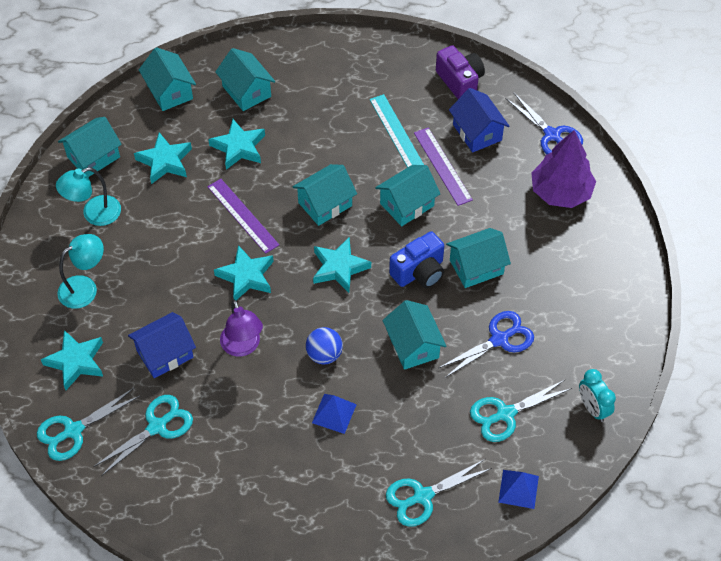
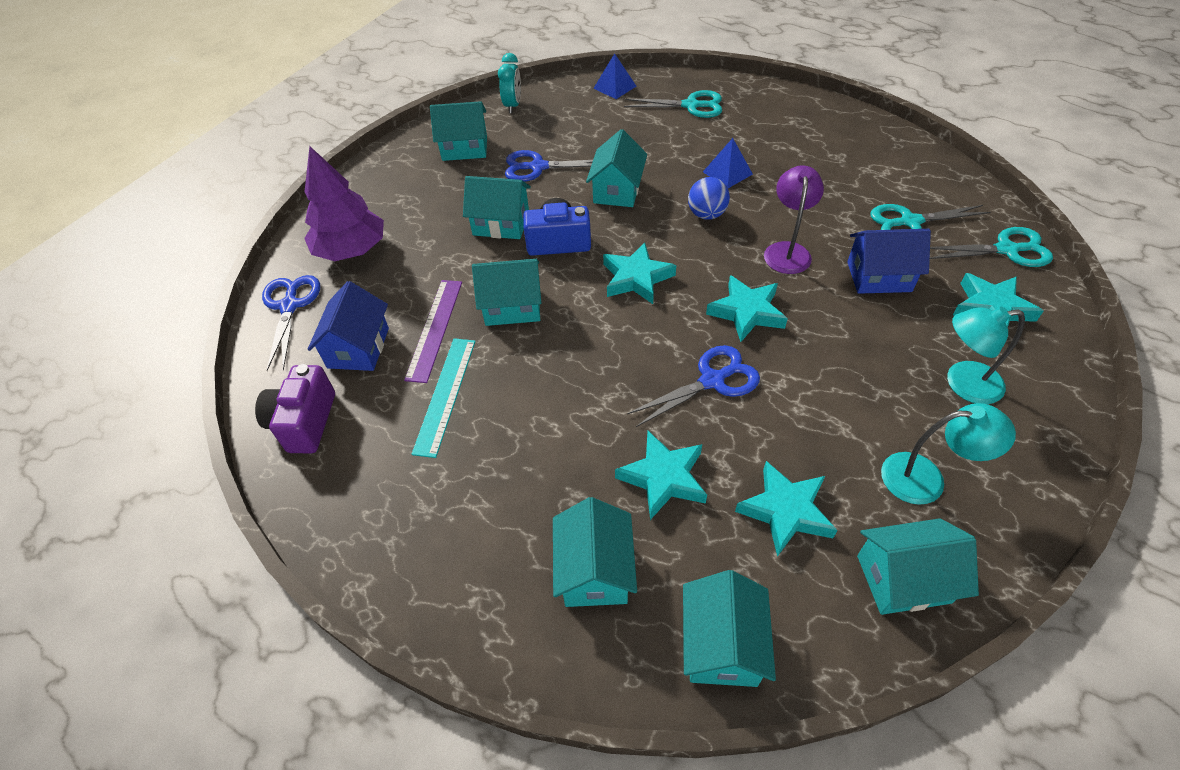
camera: 145 degrees left, 5 degrees down
(242, 215) = (712, 381): purple ruler -> blue scissors
(325, 204) = (602, 348): turquoise house -> turquoise house (464, 148)
(505, 414) = (582, 124): turquoise scissors -> none

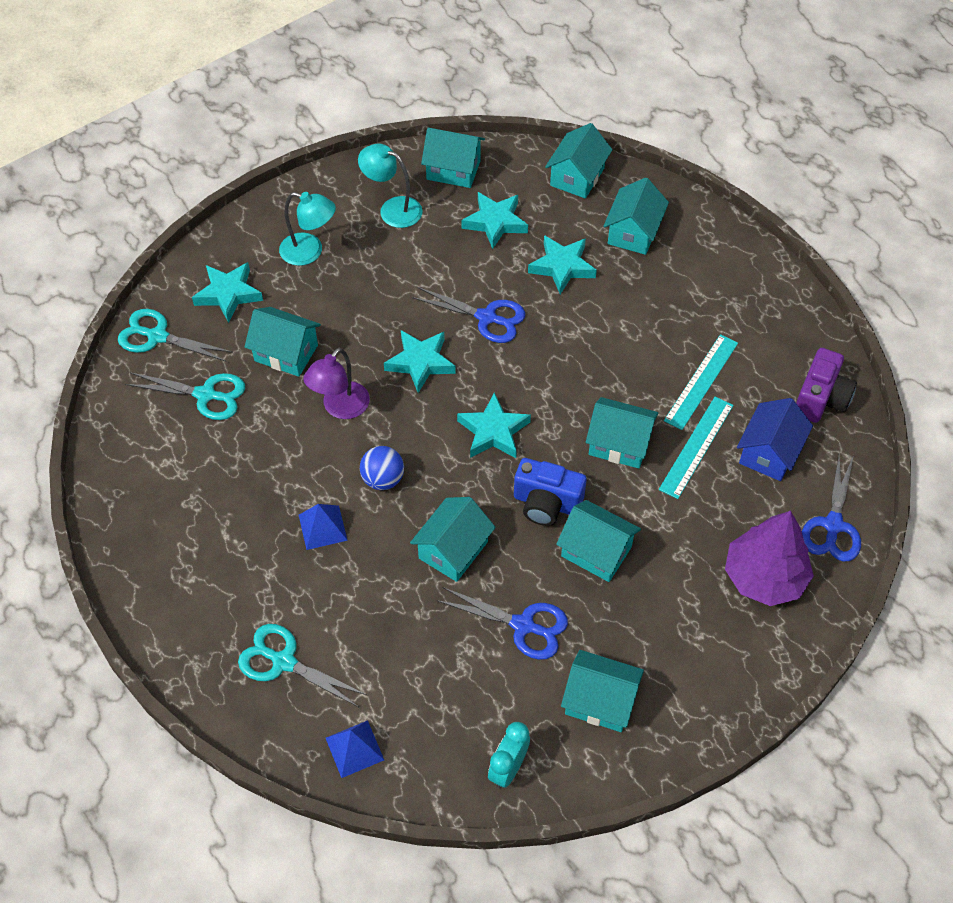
camera: 160 degrees left, 5 degrees up
(434, 329) = (696, 447): purple ruler -> turquoise ruler
(712, 381) = (486, 318): blue scissors -> blue scissors turned 150 degrees counterclockwise
(879, 276) = (286, 353): blue house -> turquoise house

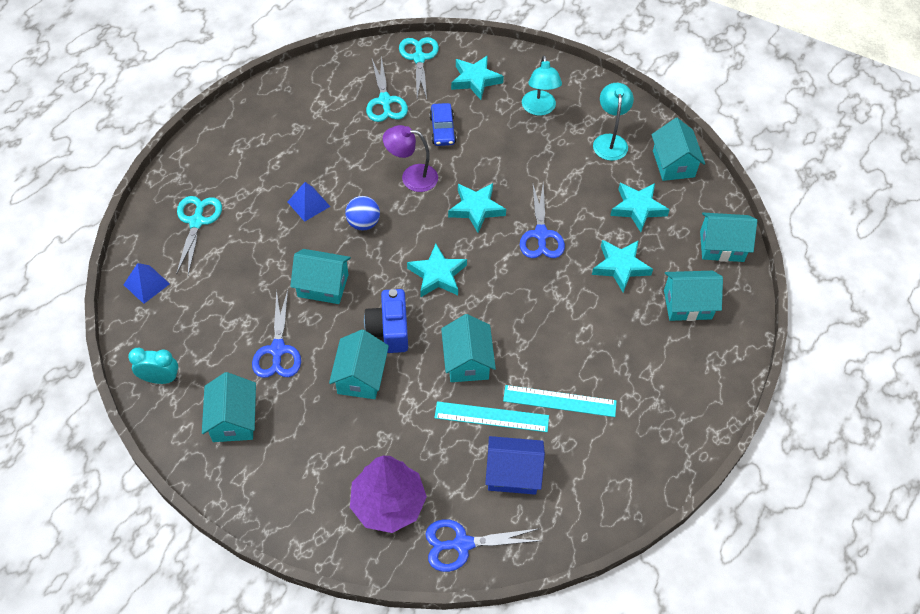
camera: 65 degrees right, 0 degrees up
(286, 353) = (442, 130): turquoise house -> blue car
(821, 399) = (590, 499): purple camera -> none

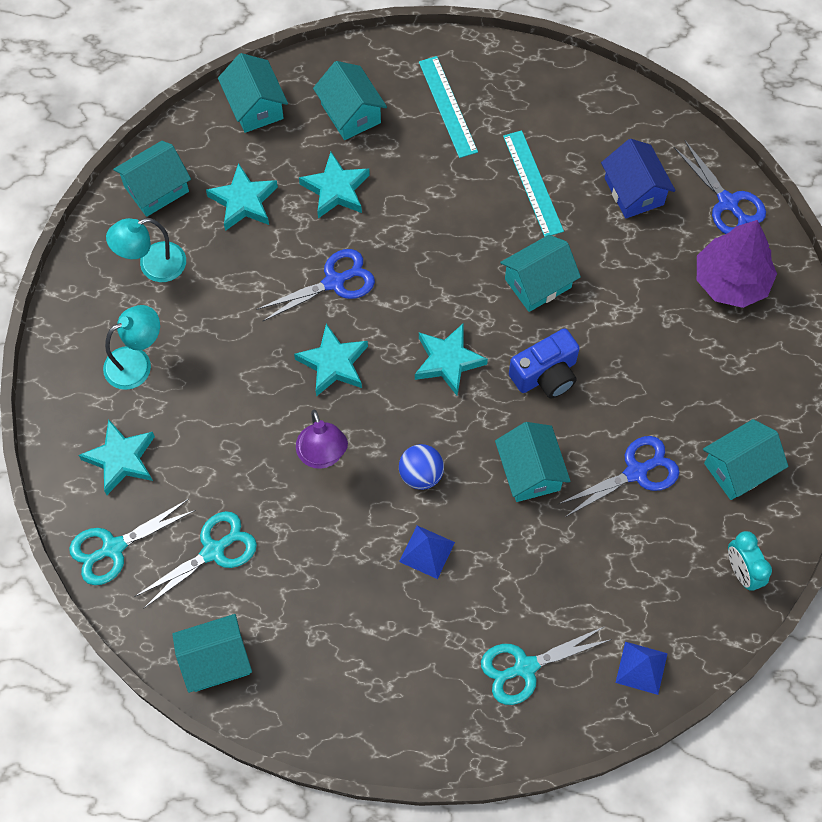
camera: 115 degrees left, 10 degrees up
(361, 377) = (616, 373): turquoise house -> turquoise house (216, 660)
(442, 130) = (228, 457): blue car -> none
(491, 417) = (587, 234): turquoise ruler -> turquoise ruler (448, 106)

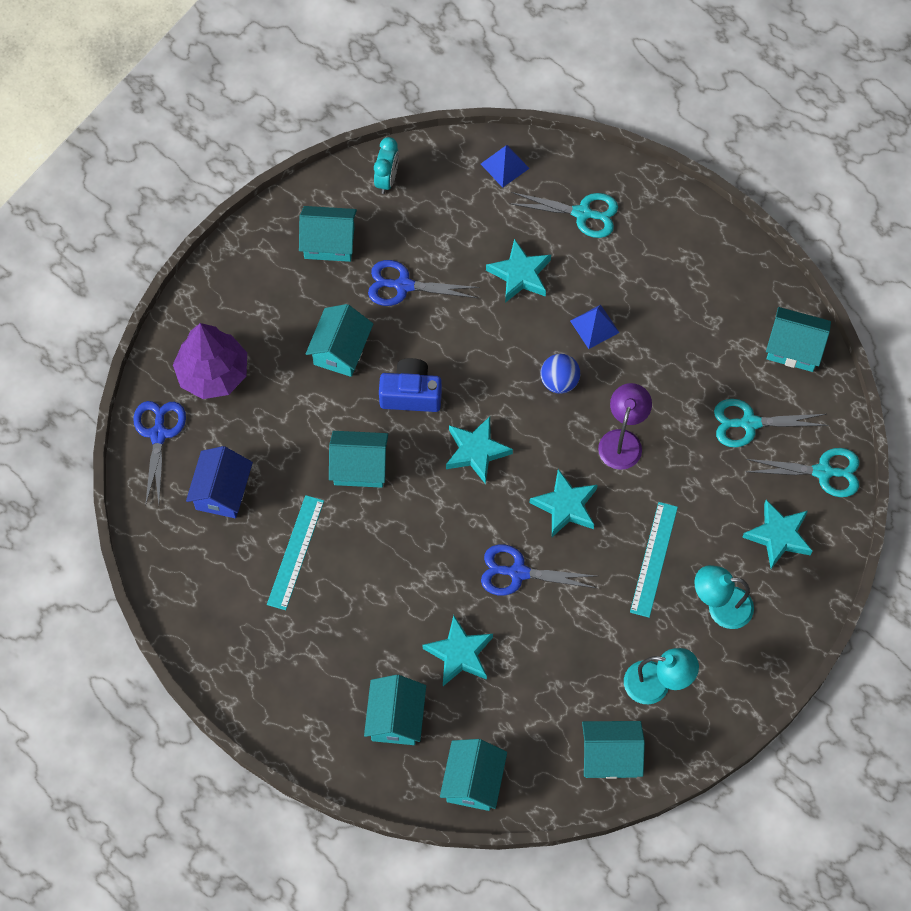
camera: 145 degrees left, 0 degrees up
(244, 201) = (543, 694): turquoise star -> turquoise star (520, 274)
(448, 106) = (309, 669): turquoise ruler -> turquoise ruler (653, 559)
(530, 471) = (478, 333): turquoise house -> turquoise house (341, 350)

